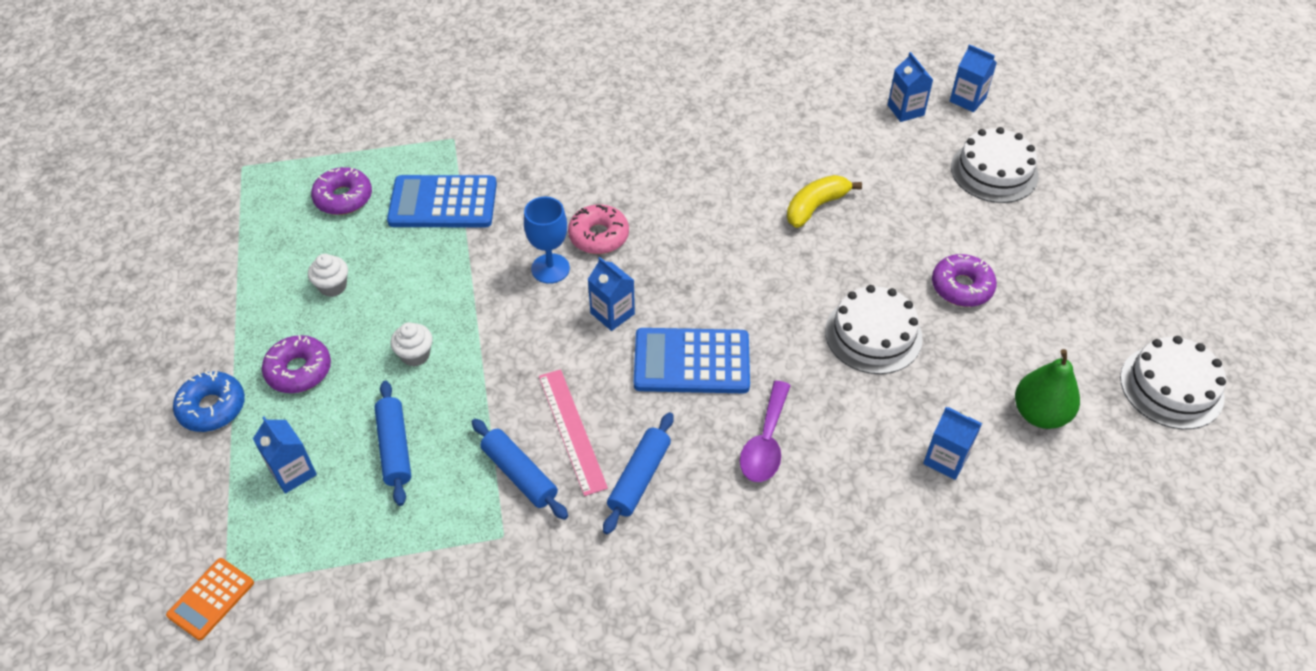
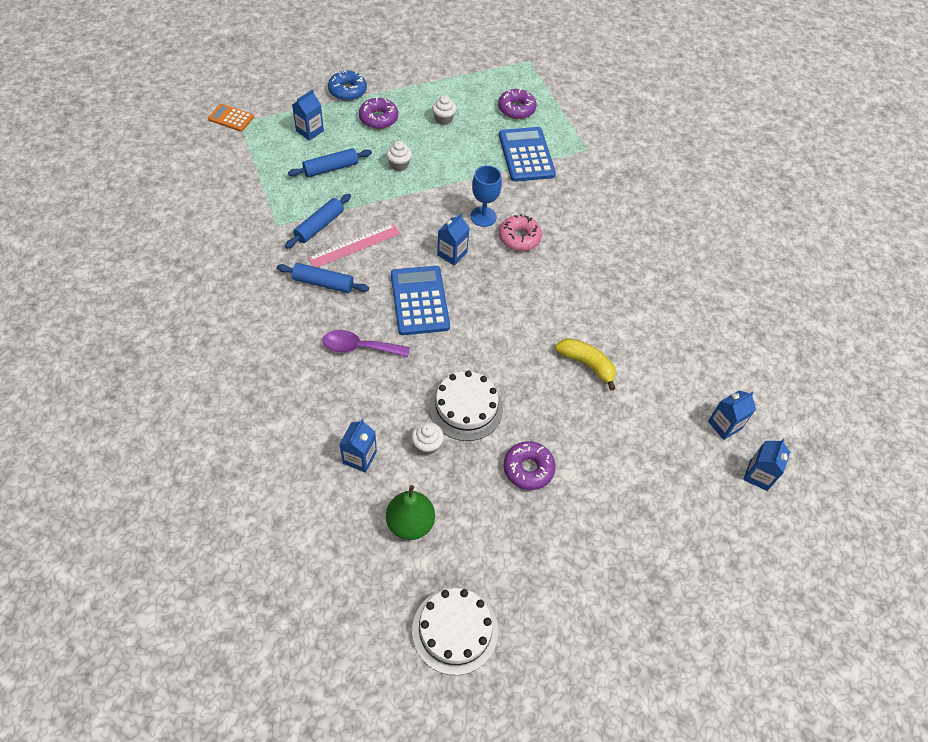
camera: 75 degrees right, 5 degrees up
(927, 382) = (427, 445): none -> white cupcake
(994, 171) = (671, 496): white cake -> none

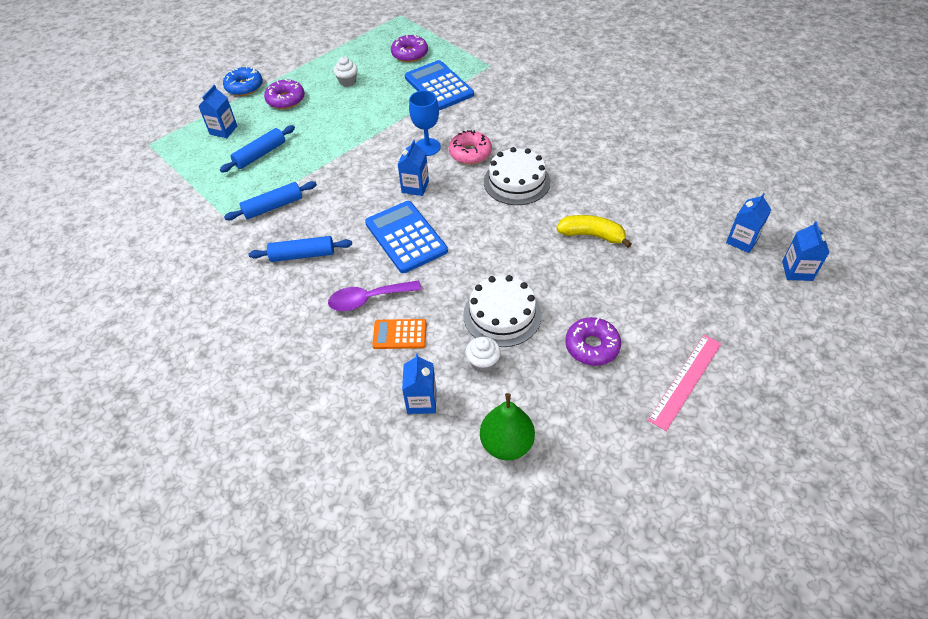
camera: 15 degrees left, 5 degrees down
(231, 118) = (138, 144): orange calculator -> orange calculator (399, 334)
(319, 226) = (273, 206): blue rolling pin -> blue rolling pin turned 45 degrees clockwise
(354, 246) = (317, 212): pink ruler -> pink ruler (686, 381)
(399, 165) = (325, 131): white cupcake -> none
(455, 630) = (609, 530): white cake -> white cake (516, 181)

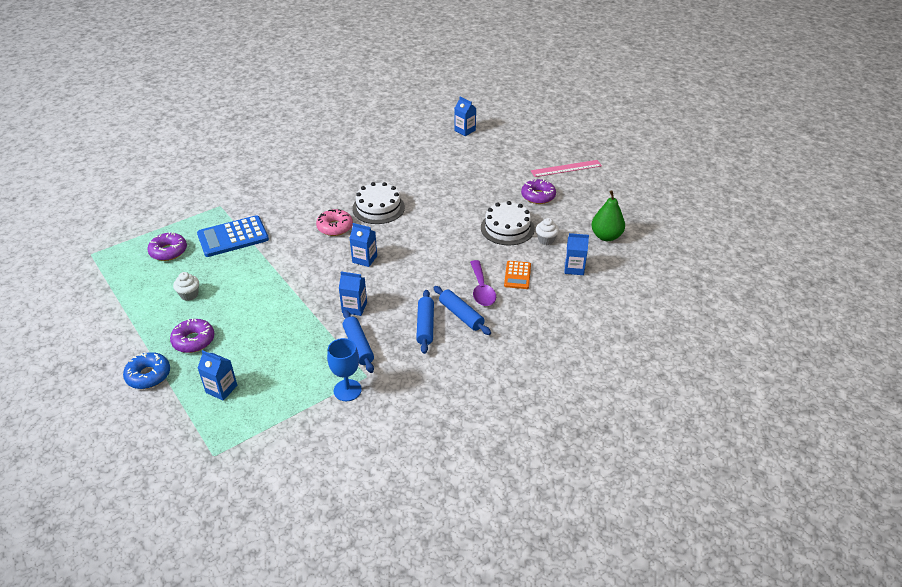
camera: 85 degrees left, 10 degrees down
(260, 154) = (277, 357): blue rolling pin -> blue rolling pin (461, 315)
(406, 237) = (421, 267): blue calculator -> none
(427, 147) = (316, 249): blue goblet -> blue goblet (347, 390)
(592, 235) = (444, 183): yellow banana -> none
(686, 381) = (566, 168): pink ruler -> pink ruler turned 60 degrees counterclockwise
(797, 271) = (493, 118): blue carton -> blue carton (354, 307)

